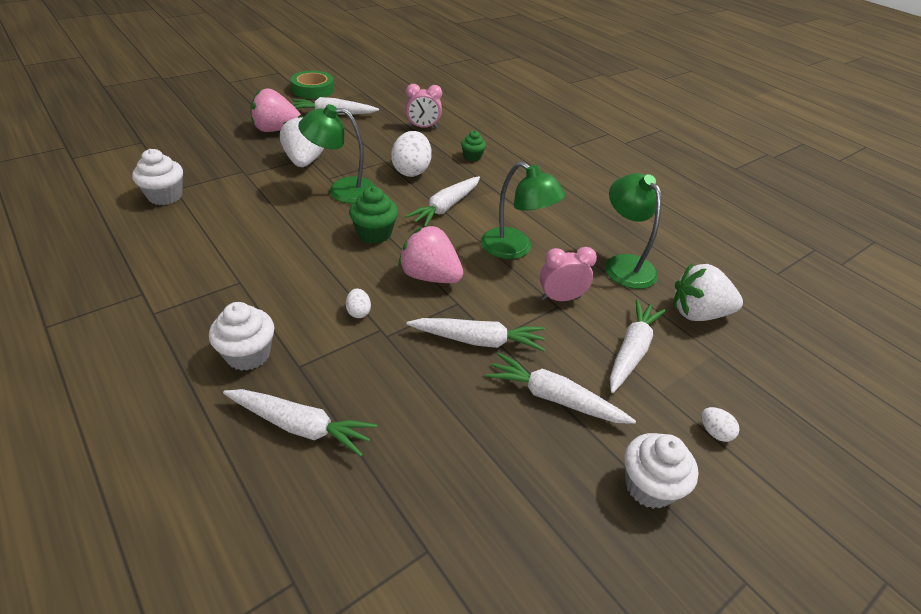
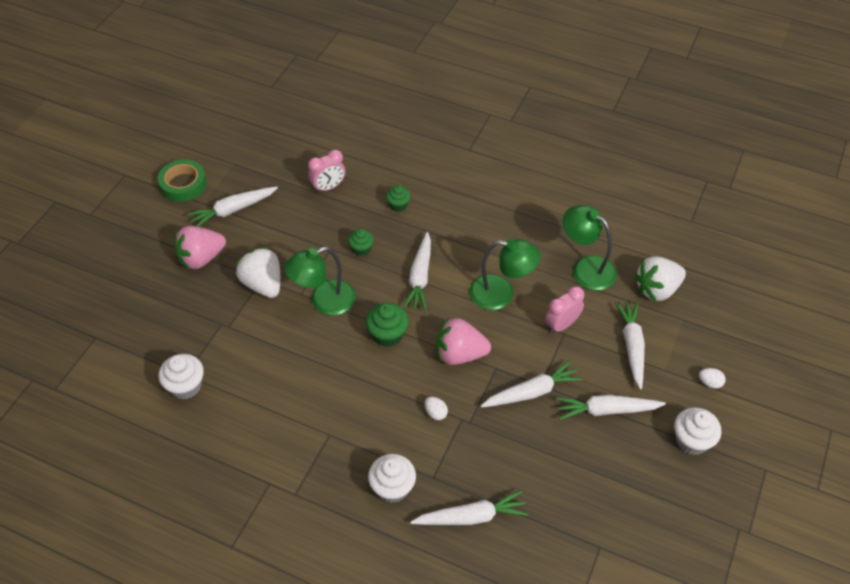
camera: 25 degrees left, 10 degrees up
(411, 171) = (361, 249): white egg -> green cupcake

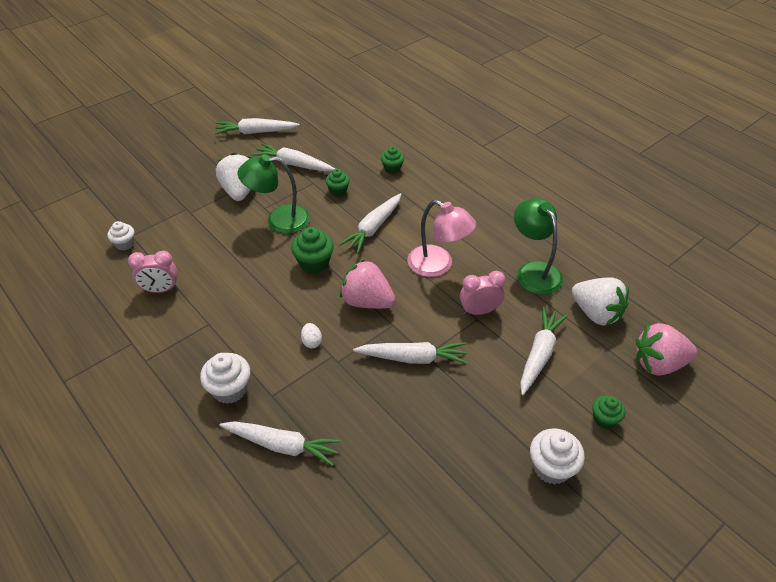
camera: 25 degrees right, 5 degrees down
(183, 184) = (232, 104): green tape -> none
(186, 386) = (125, 244): white cupcake -> white cupcake, size x0.64
(201, 258) = (207, 158): pink strawberry -> pink strawberry (658, 363)
(328, 187) = (343, 138): pink clock -> pink clock (160, 290)
(501, 294) = (438, 265): green lamp -> pink lamp
(606, 410) = (477, 402): white carrot -> white carrot (293, 164)
(657, 289) = (596, 313): white strawberry -> white strawberry turned 135 degrees counterclockwise
(710, 383) = (604, 419): white egg -> green cupcake

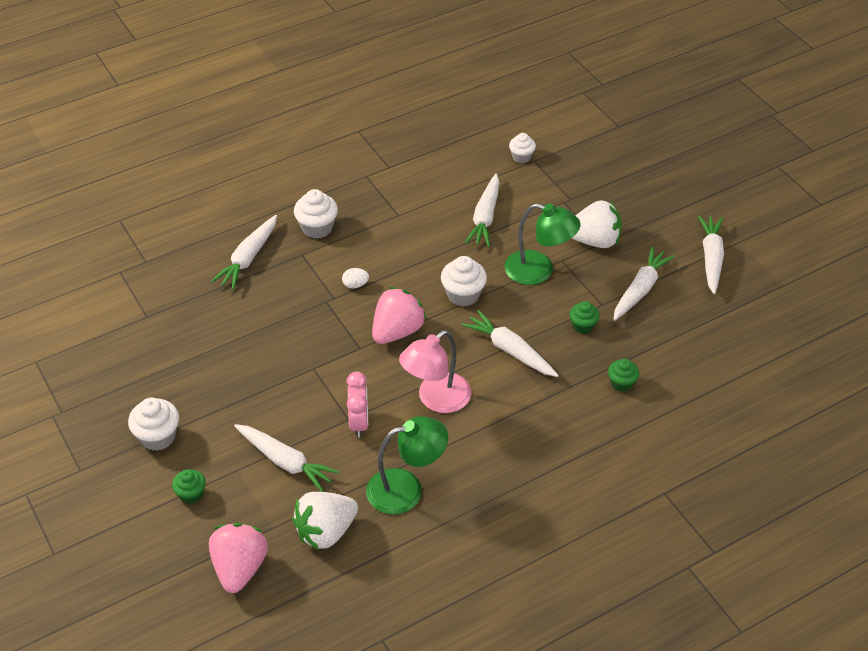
camera: 100 degrees right, 0 degrees up
(160, 290) = (451, 183): pink clock -> none
(279, 220) = (539, 271): green lamp -> green lamp turned 105 degrees clockwise
(314, 263) = (463, 295): green cupcake -> white cupcake
(413, 358) = (313, 357): white carrot -> white carrot (485, 217)

